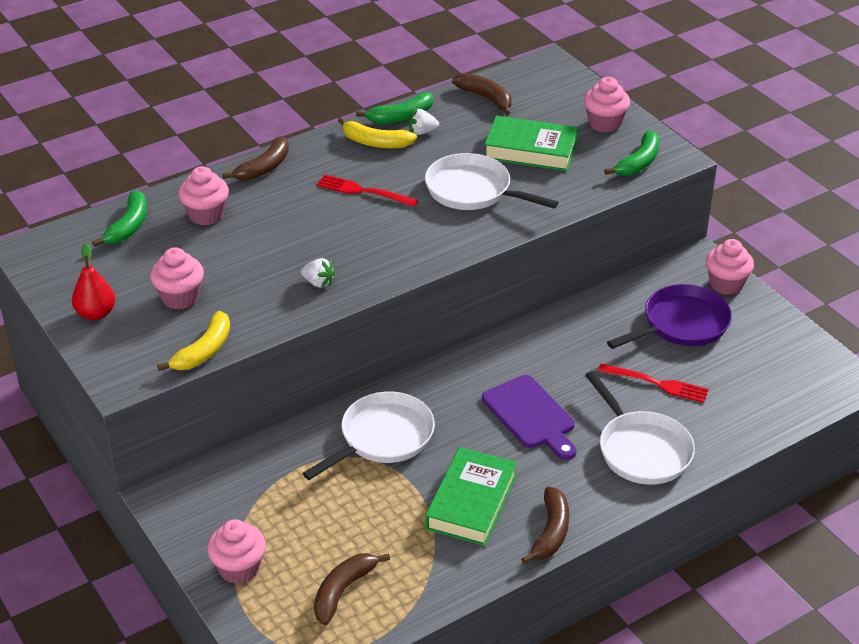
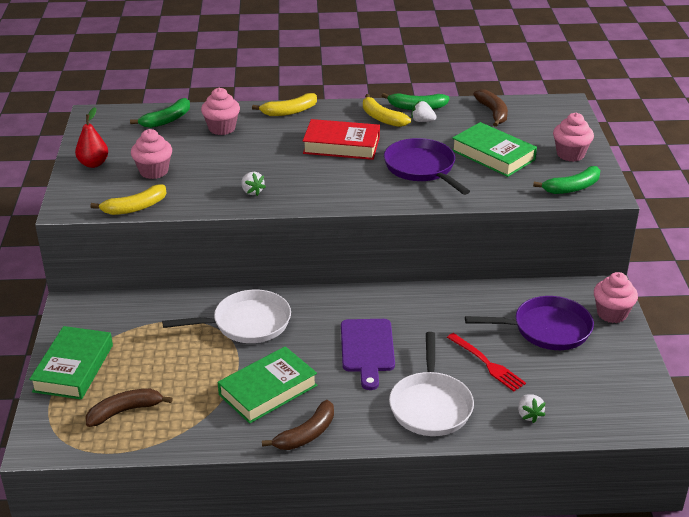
camera: 30 degrees right, 5 degrees down
(239, 568) = (73, 368): pink cupcake -> green book
(264, 167) = (289, 111): brown banana -> yellow banana
(362, 191) = (341, 145): red fork -> red book
(473, 191) = (422, 168): white pan -> purple pan
(736, 421) = (529, 415): none -> white strawberry

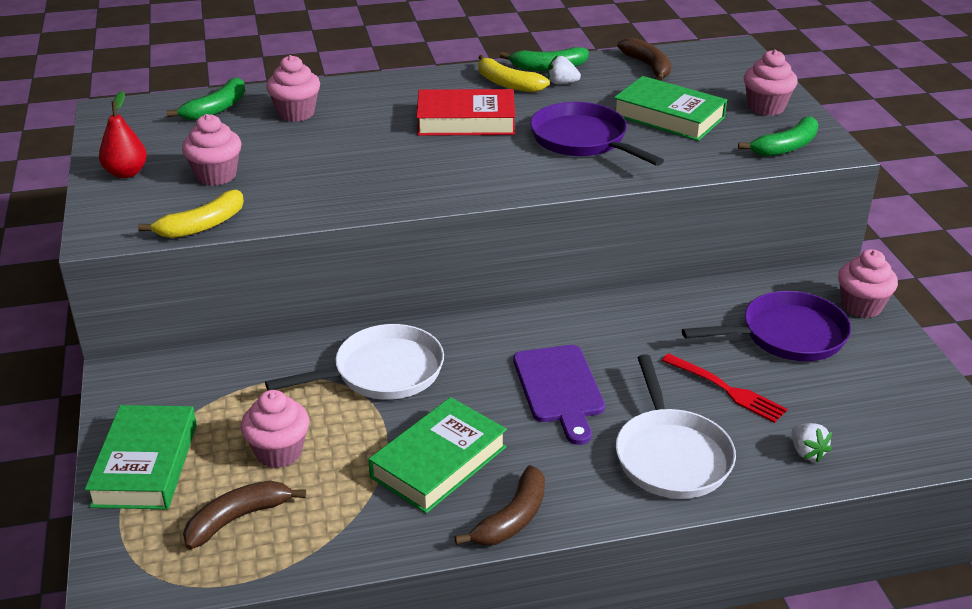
camera: 10 degrees left, 0 degrees up
(162, 370) = (279, 452): none -> pink cupcake
(252, 191) = (363, 189): white strawberry -> none
(289, 111) = (381, 85): yellow banana -> none

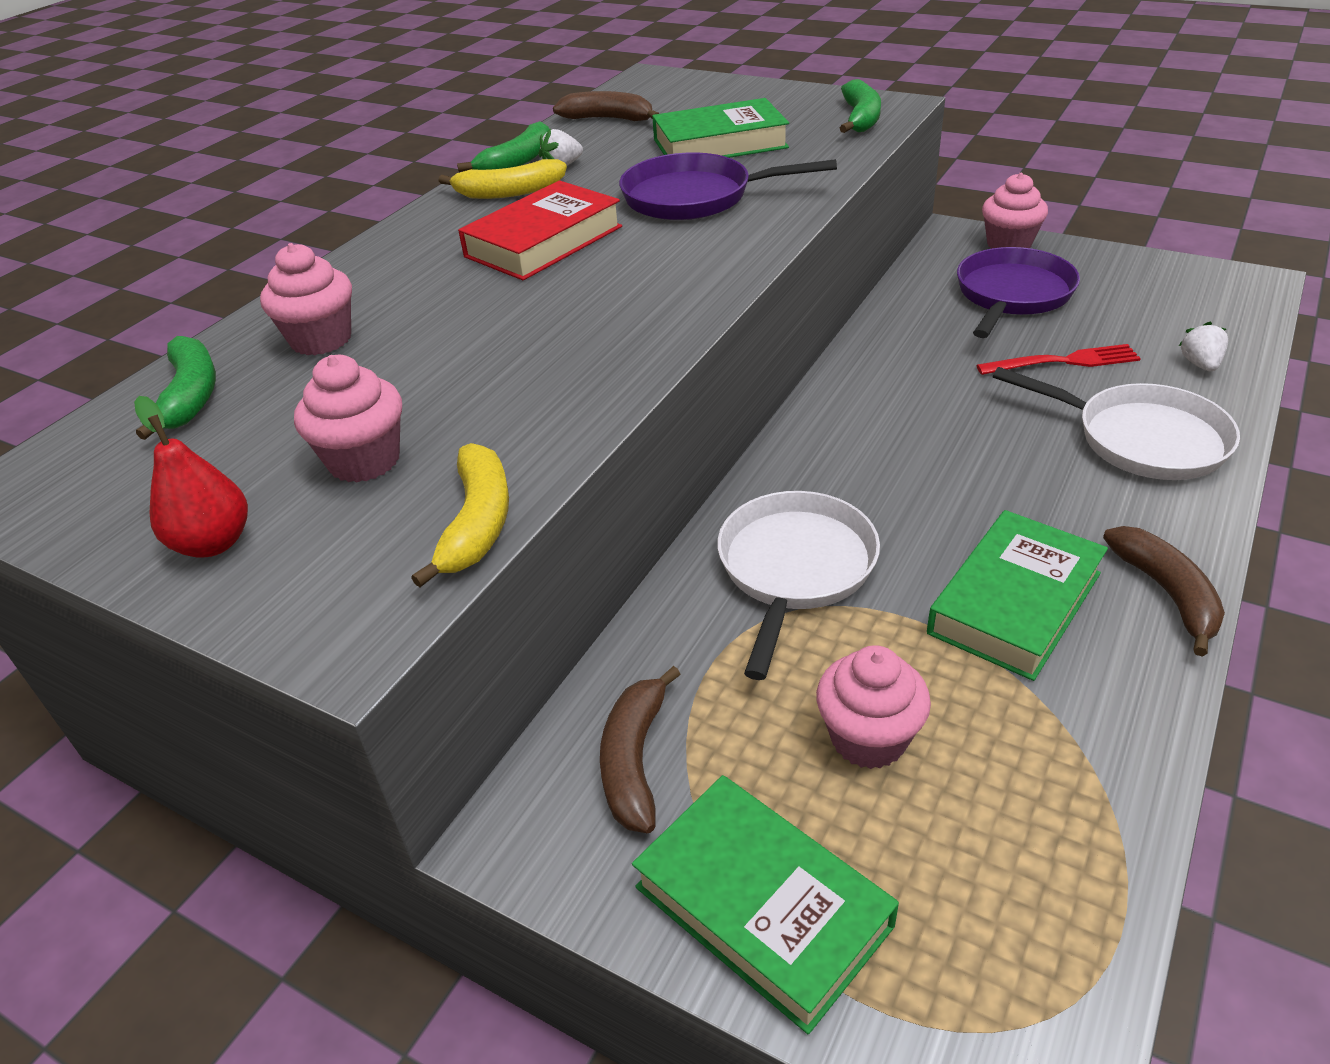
camera: 45 degrees left, 5 degrees up
(238, 519) = (980, 850): brown banana -> brown banana (635, 760)
(438, 462) = (1014, 603): green book -> green book turned 45 degrees clockwise
(559, 388) = (961, 456): purple cutting board -> none
(766, 107) = (777, 101): pink cupcake -> none
(807, 452) = (1200, 364): white strawberry -> white strawberry turned 105 degrees counterclockwise

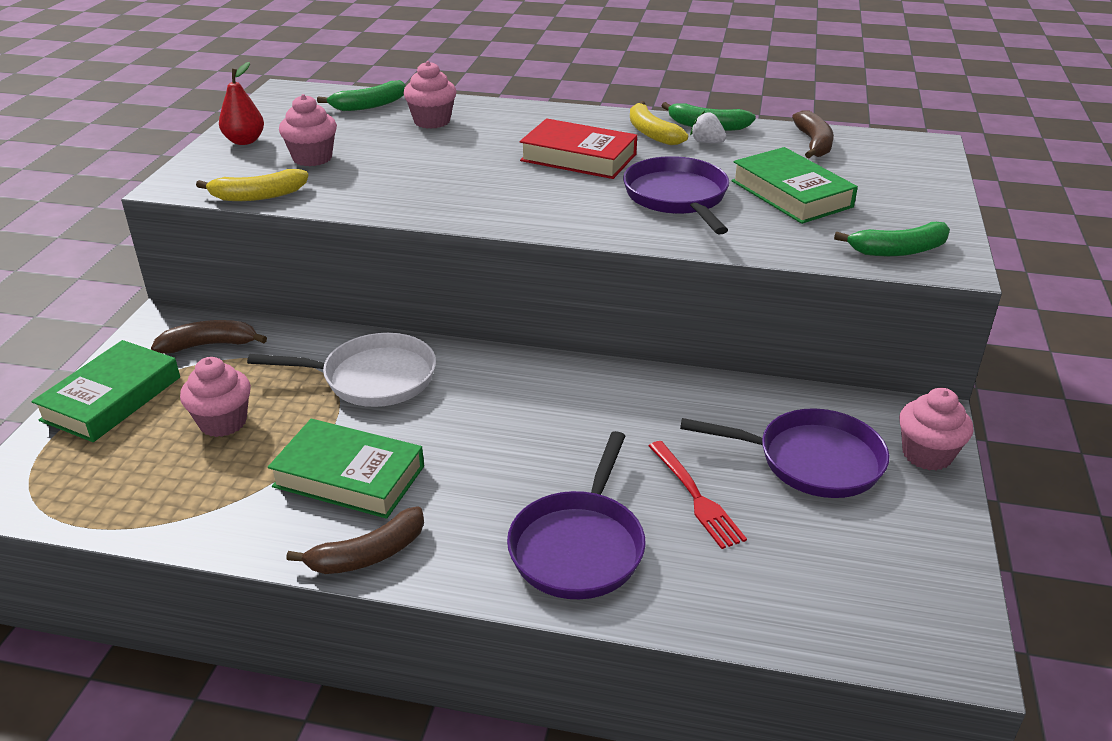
camera: 70 degrees right, 5 degrees down
(1140, 439) = (579, 546): white pan -> purple pan
(1200, 364) = (733, 593): white strawberry -> none

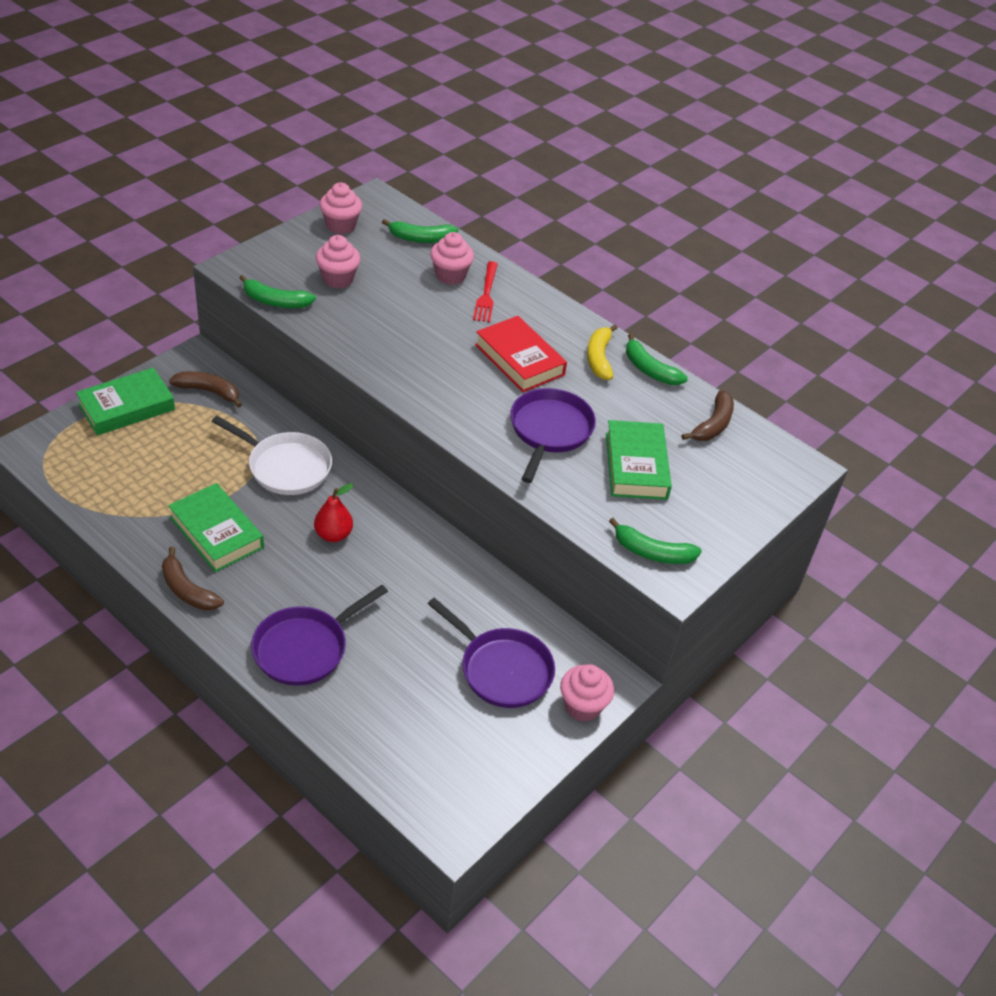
camera: 25 degrees right, 10 degrees up
(223, 422) = (175, 457): pink cupcake -> pink cupcake (340, 226)
(244, 141) = (307, 241): red pear -> red pear (333, 535)
(258, 196) = (275, 301): yellow banana -> green banana
(368, 554) = (187, 590): brown banana -> brown banana turned 45 degrees clockwise
(696, 497) = (403, 655): red fork -> red fork (486, 295)
(707, 142) = (631, 386): white strawberry -> none

